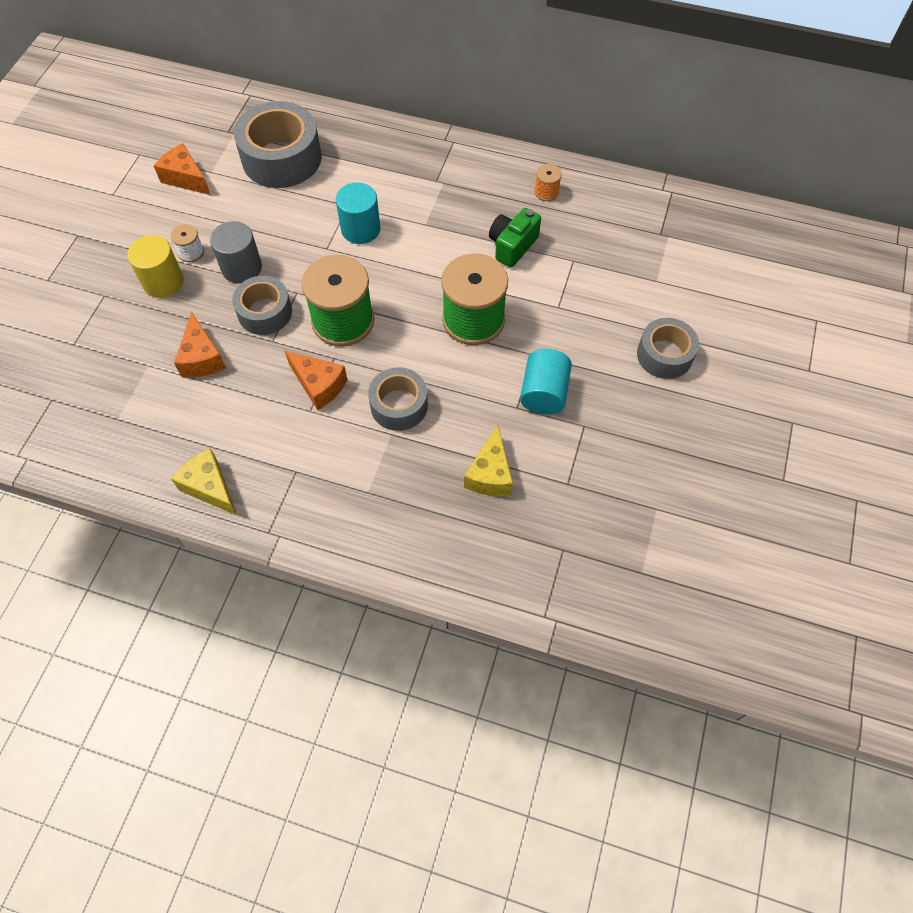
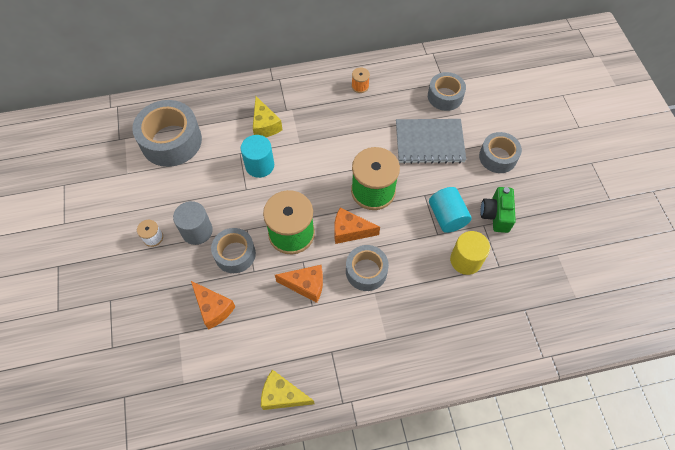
camera: 30 degrees left, 0 degrees up
(163, 282) = (147, 268): yellow cylinder -> yellow cylinder (465, 260)
(185, 178) = (111, 186): orange cheese -> orange cheese (350, 231)
(490, 474) = (451, 285): yellow cheese -> yellow cheese (265, 125)
(512, 246) = (363, 131): green camera -> green camera (496, 215)
(586, 296) = (429, 142): none -> grey notebook
(648, 251) = (445, 96): none -> grey tape

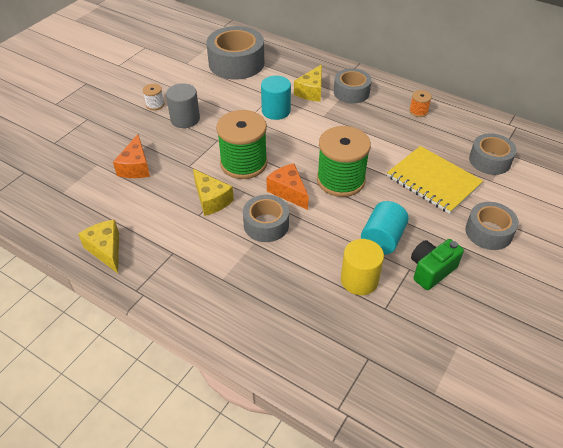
camera: 45 degrees right, 15 degrees down
(235, 254) = (190, 148): grey tape -> grey tape (351, 92)
(306, 285) = (211, 200): orange cheese -> yellow cheese
(429, 142) = (433, 181): grey notebook -> yellow notebook

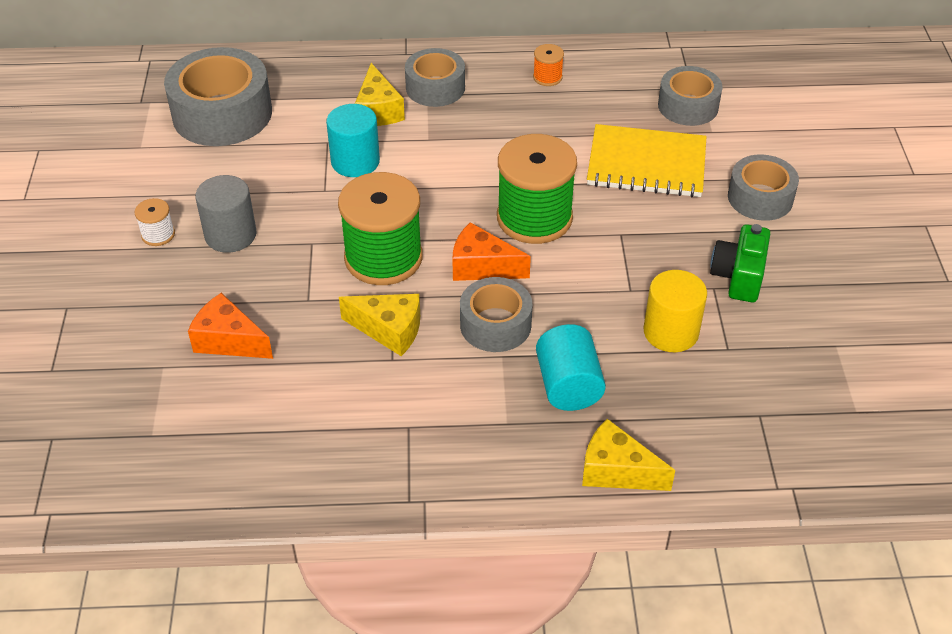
camera: 35 degrees left, 0 degrees up
(106, 250) = (310, 475): yellow cheese -> yellow cheese (616, 470)
(136, 167) = (229, 340): orange cheese -> orange cheese turned 150 degrees clockwise
(382, 239) = (652, 268): turquoise cylinder -> turquoise cylinder (568, 385)

